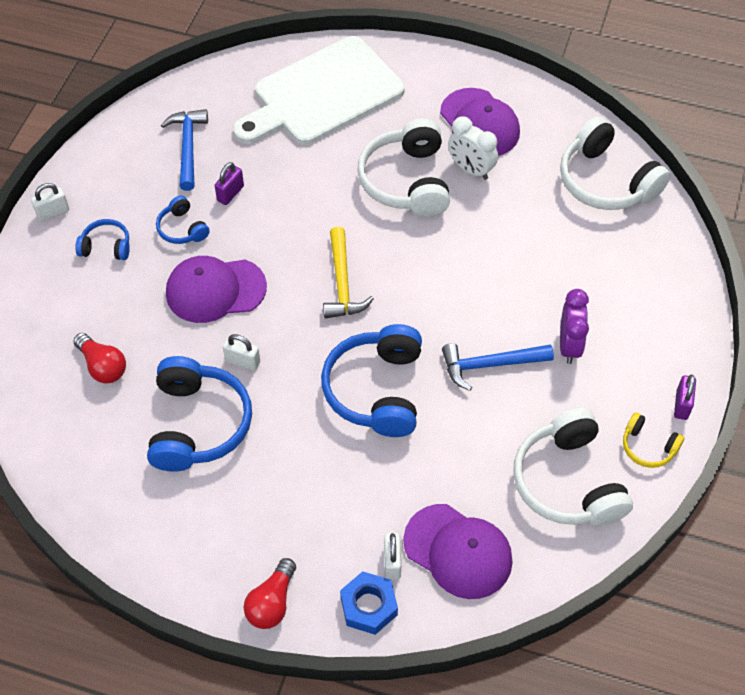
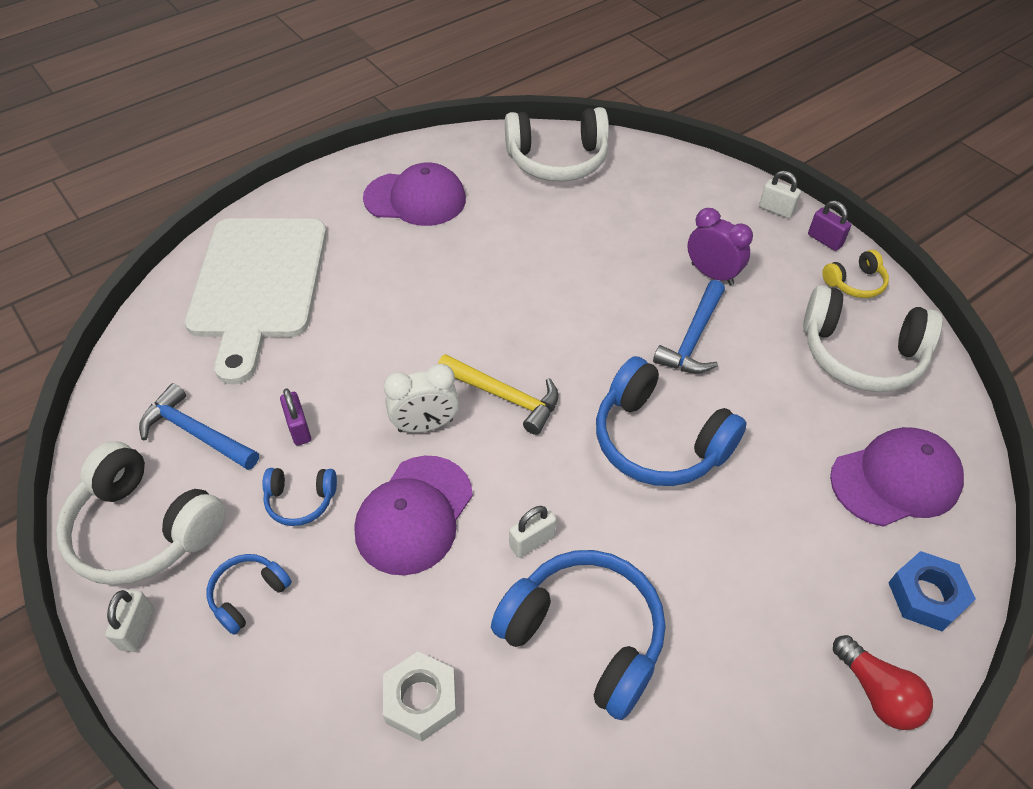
camera: 55 degrees left, 5 degrees down
(103, 366) = (421, 700): red light bulb -> white nut
(392, 562) = (880, 543): white padlock -> white padlock (776, 210)
(406, 181) = (429, 281): white headphones -> white headphones (144, 529)
(471, 169) = (460, 232): white clock -> white clock (425, 425)

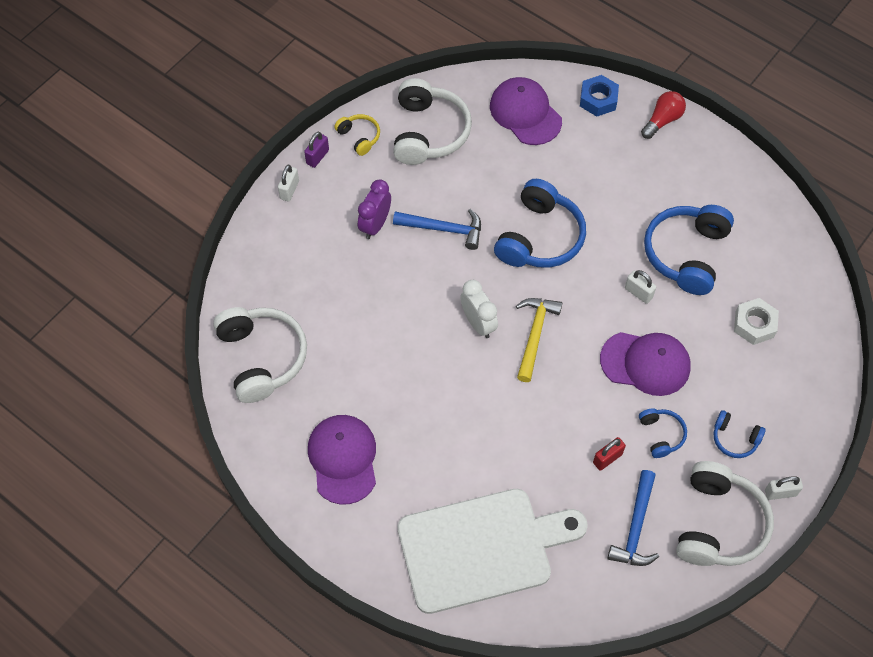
camera: 105 degrees left, 10 degrees up
(299, 428) = (607, 458): purple padlock -> red padlock
(425, 425) = (576, 377): white clock -> white clock (478, 323)

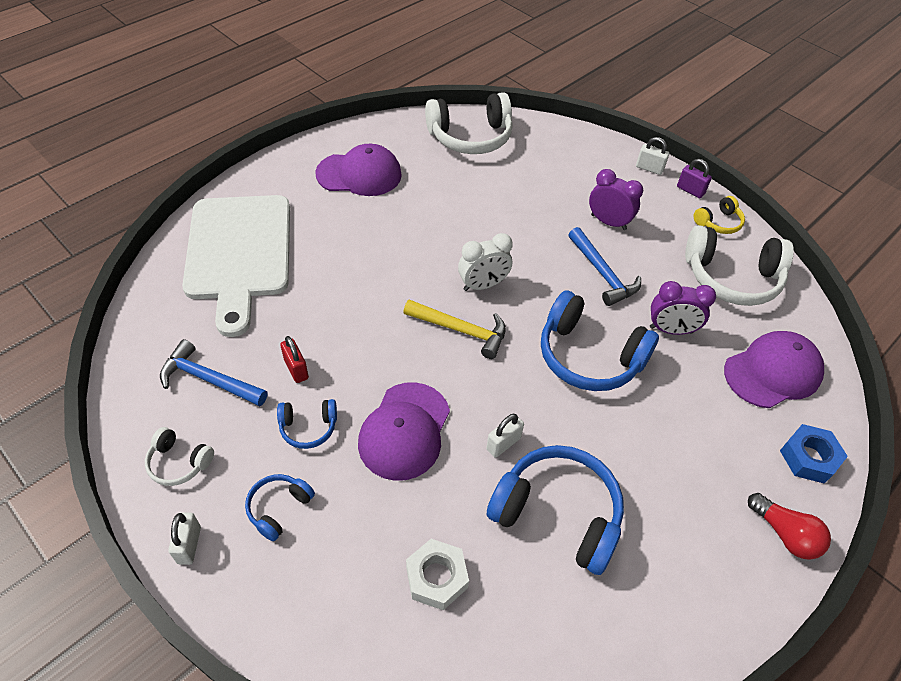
camera: 95 degrees right, 10 degrees down
(443, 229) = (602, 273): blue hammer -> blue hammer turned 45 degrees counterclockwise
(498, 179) = (671, 330): none -> purple clock
(718, 524) = (179, 462): white headphones -> white headphones, size x0.50

